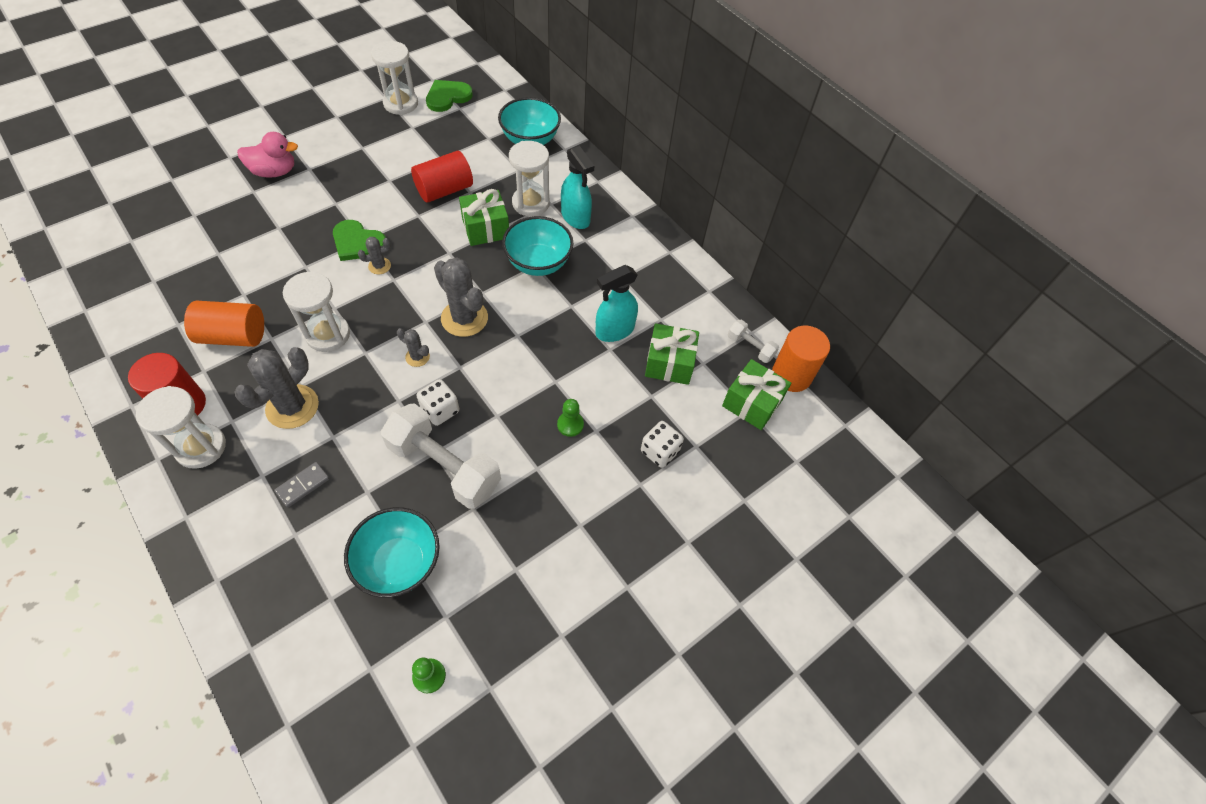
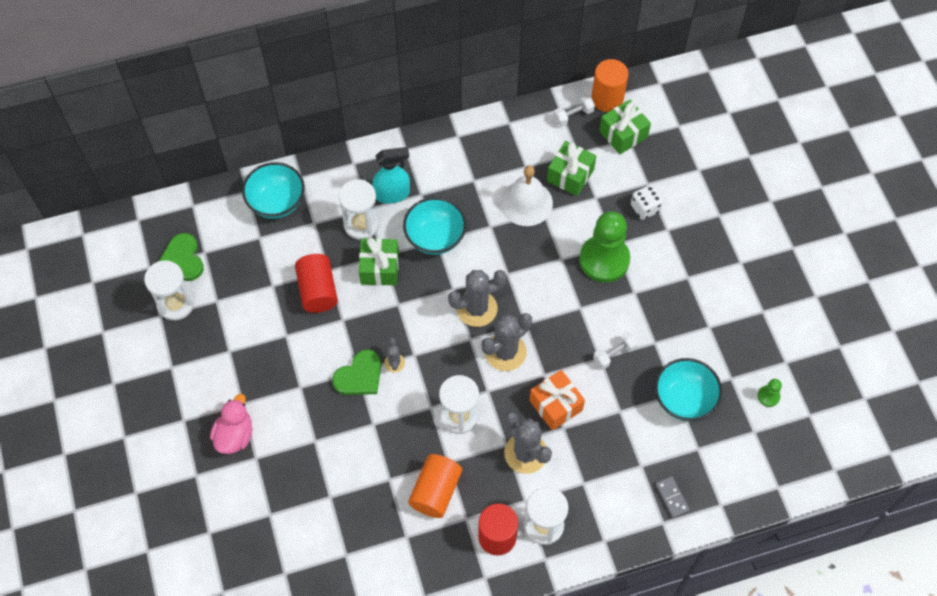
camera: 65 degrees left, 5 degrees up
(303, 485) = (601, 455): grey domino -> grey domino (672, 497)
(360, 421) = (555, 405): none -> orange gift
(417, 357) = (505, 352): grey cactus -> grey cactus, size x2.02
(440, 410) = (563, 346): white dice -> none
(444, 466) = (614, 354): white dumbbell -> white dumbbell, size x0.48
(570, 425) = (604, 260): green pawn -> green pawn, size x2.39
(614, 330) = (526, 203): turquoise spray bottle -> white bell

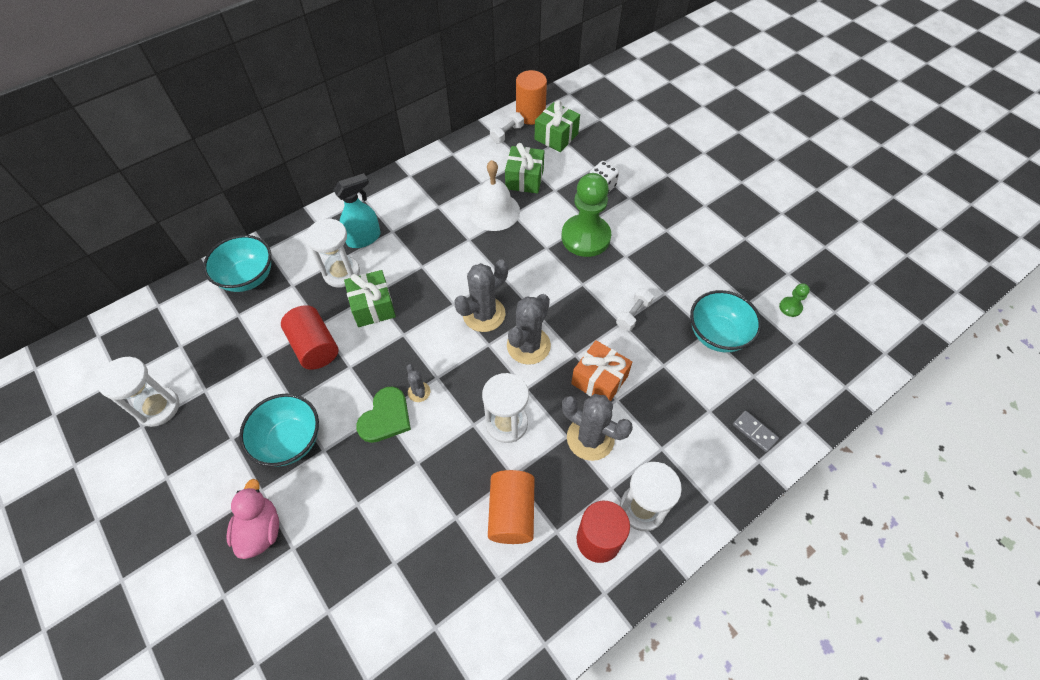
camera: 20 degrees left, 5 degrees down
(183, 259) = (157, 359): green heart -> none
(435, 237) = (419, 264): turquoise bowl -> turquoise bowl (290, 441)

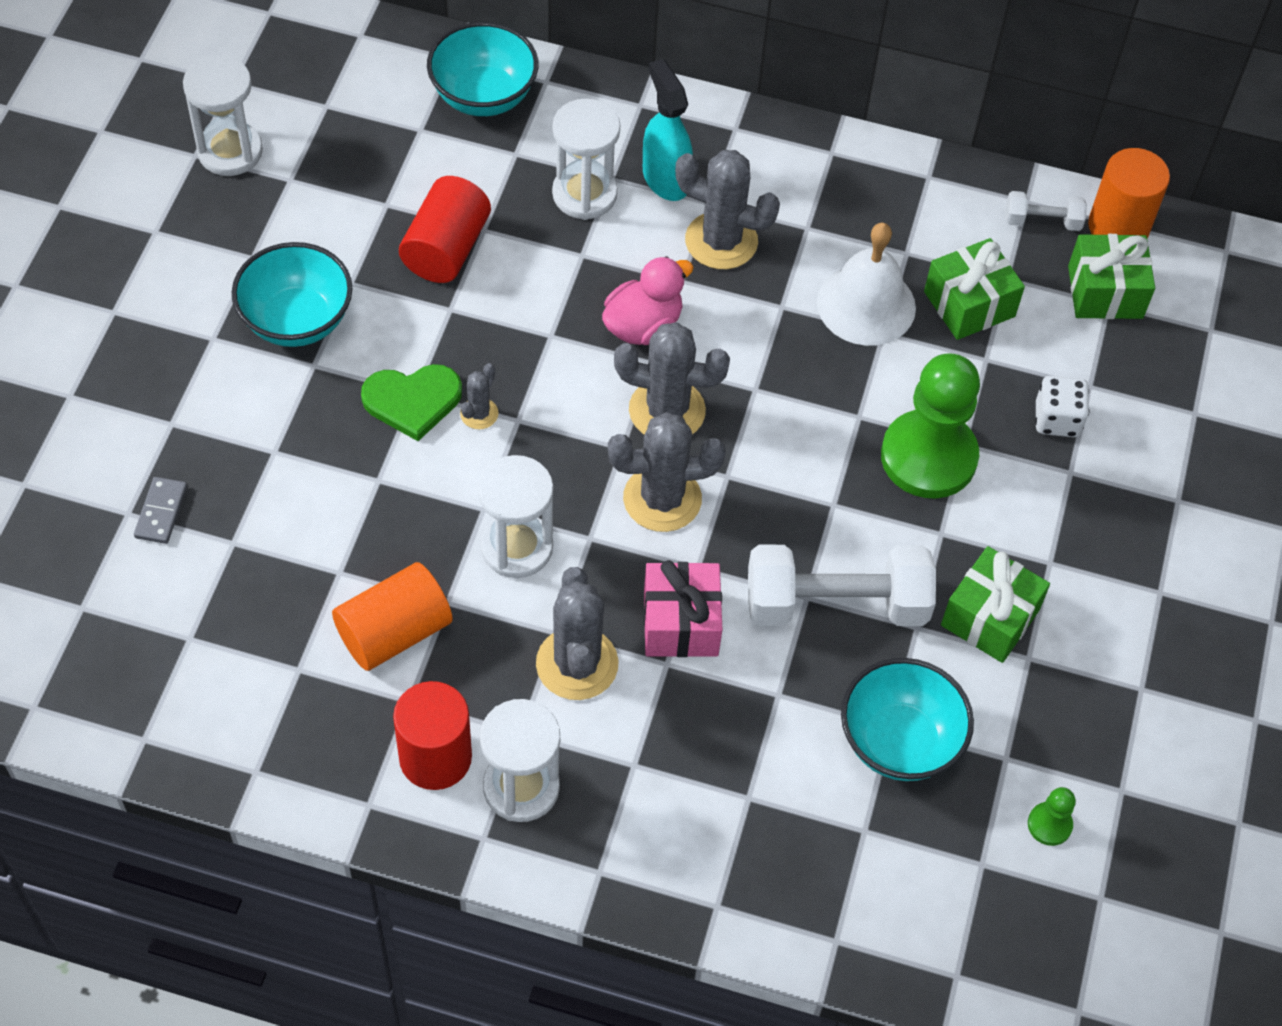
camera: 50 degrees right, 0 degrees up
(261, 530) = (167, 375): pink duck -> pink duck (643, 326)
(364, 238) = (665, 178): turquoise spray bottle -> turquoise spray bottle turned 135 degrees counterclockwise
(373, 307) = (563, 269): green gift -> green gift (990, 617)
(416, 239) = (721, 241): none -> grey cactus
(599, 380) = (680, 623): orange gift -> pink gift
(633, 314) = (836, 604): white dumbbell -> white dumbbell, size x2.10
(754, 432) = (762, 877): grey domino -> grey domino (161, 512)

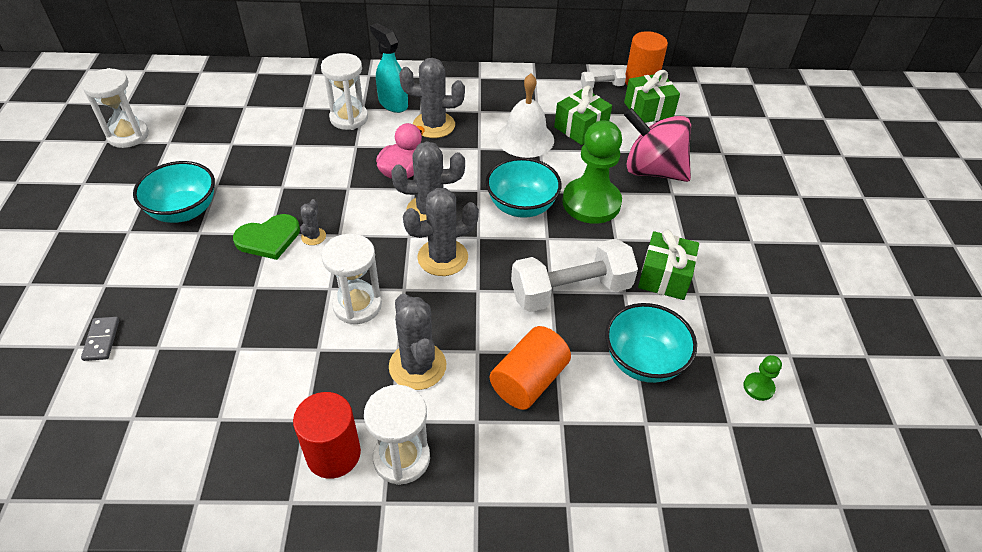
camera: 15 degrees left, 10 degrees down
(394, 632) = (285, 377): orange cylinder -> orange cylinder (529, 381)
(446, 249) = (273, 158): red cylinder -> none
(483, 96) = (278, 85): turquoise bowl -> turquoise bowl (521, 206)
(680, 623) = (478, 325): pink gift -> none
(1057, 419) = (652, 170): white dice -> pink spinning top

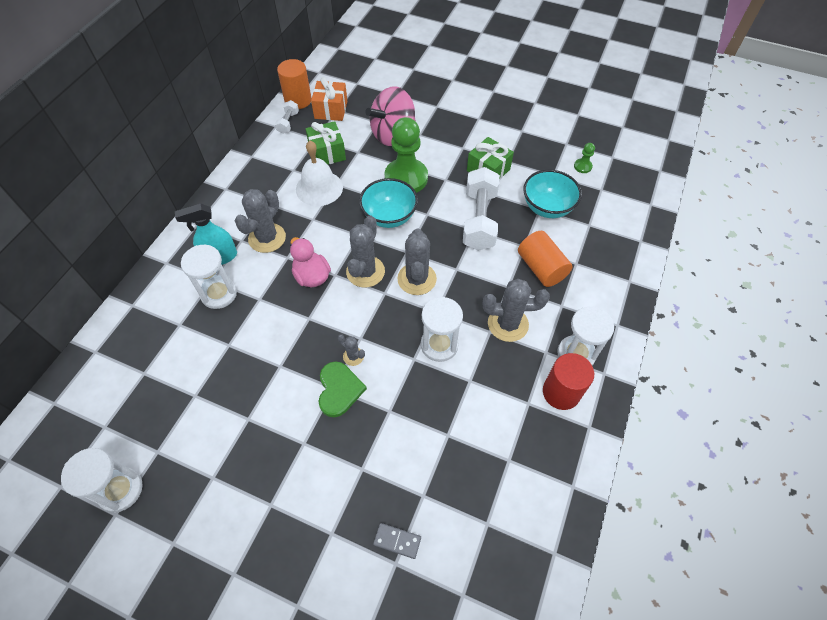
camera: 65 degrees left, 10 degrees up
(184, 211) = (268, 451): turquoise bowl -> none
(648, 110) = (331, 110): green gift -> orange gift

